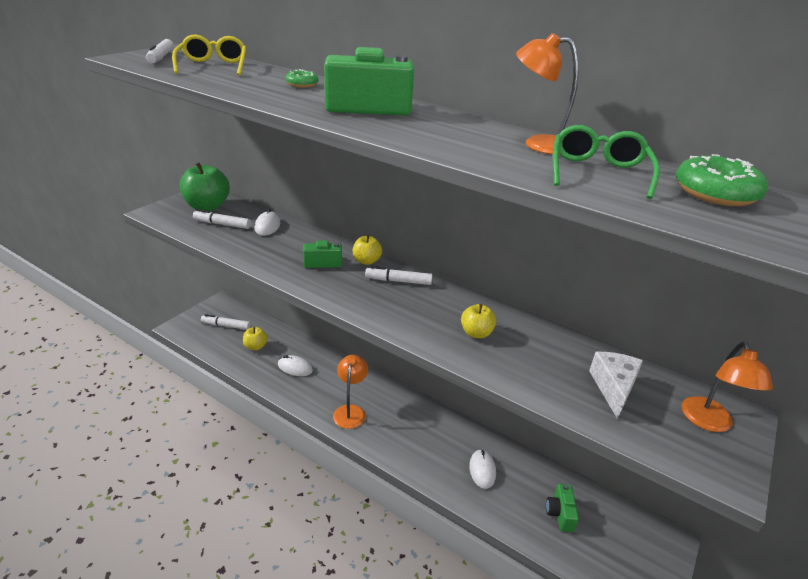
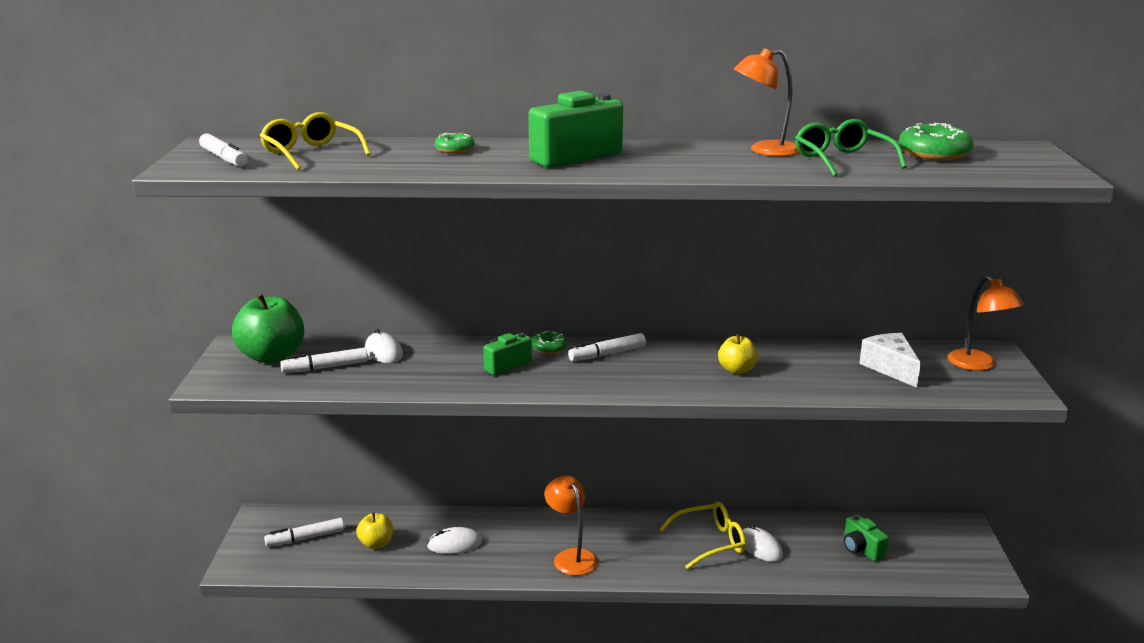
camera: 30 degrees left, 10 degrees down
(366, 261) = (549, 348): yellow apple -> green donut
(450, 447) = (710, 542): none -> yellow glasses

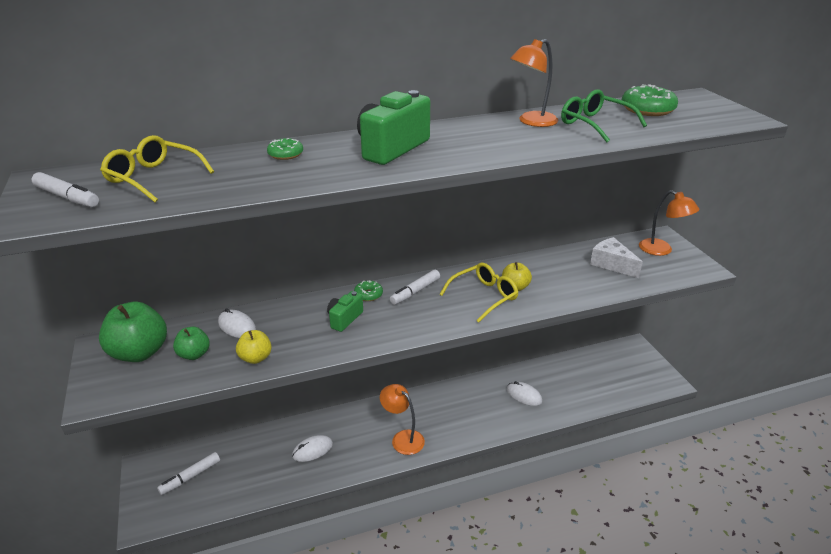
camera: 20 degrees left, 10 degrees up
(325, 367) = (194, 354): white marker -> green apple
(376, 544) = (251, 466): yellow apple -> yellow apple (256, 358)
(710, 542) = (490, 400): yellow glasses -> yellow glasses (484, 296)
(861, 549) = (586, 380): green camera -> none

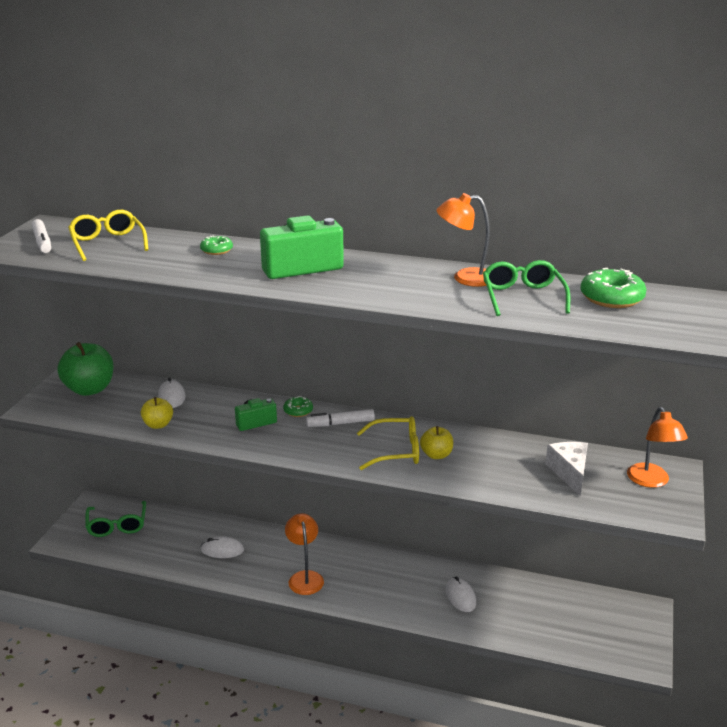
camera: 35 degrees right, 5 degrees down
(190, 477) = (117, 525): white marker -> green glasses
(194, 354) = (121, 405): green apple -> none

